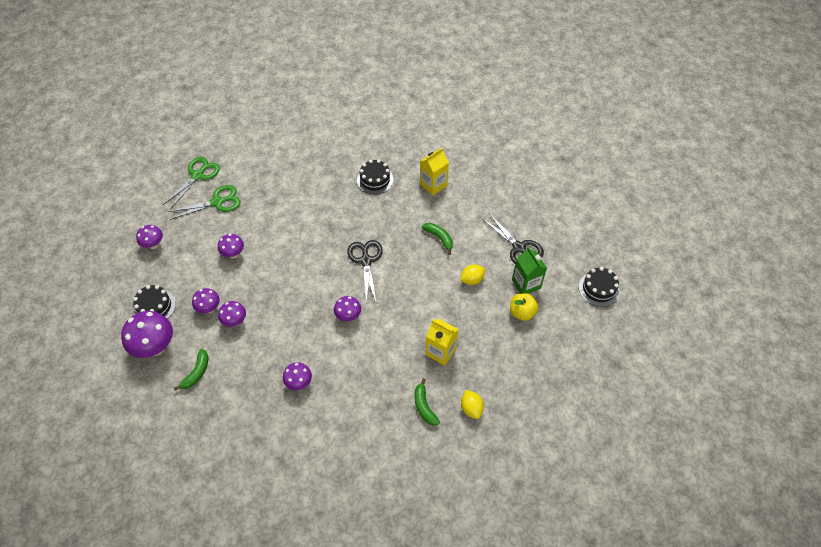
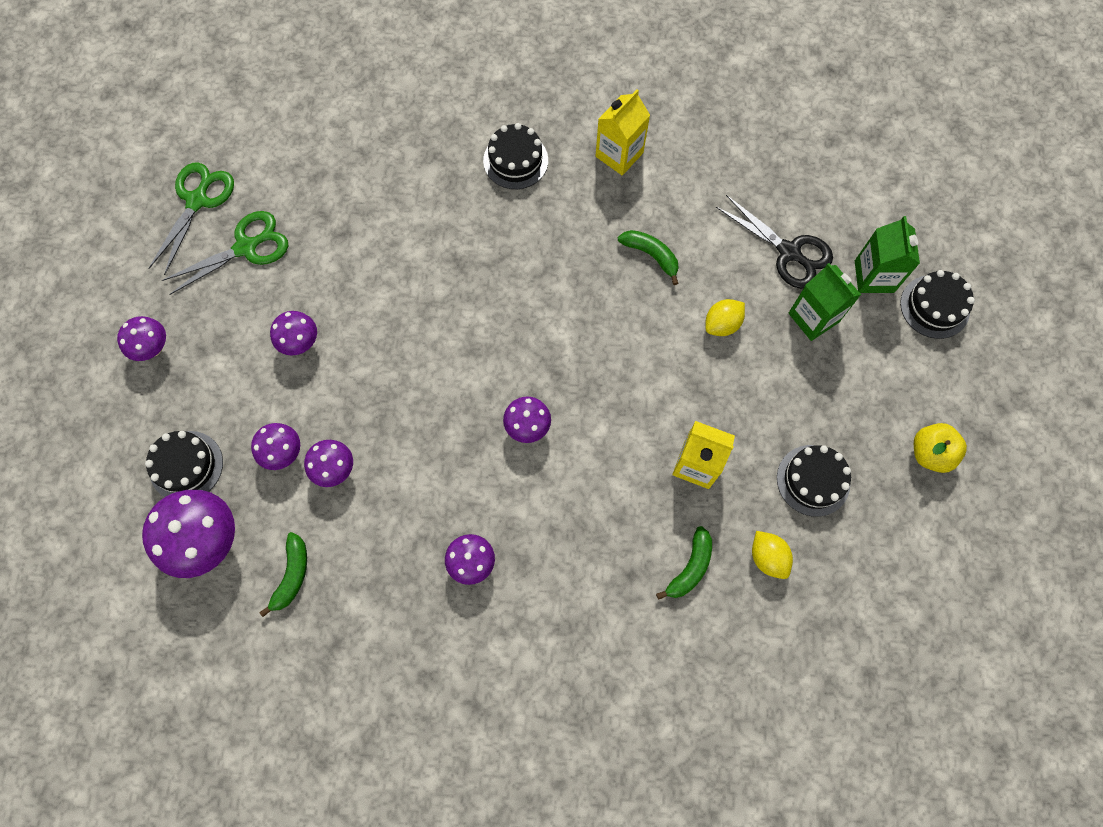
camera: 10 degrees left, 15 degrees up
(366, 261) = (534, 318): black scissors -> none
(424, 406) = (690, 567): green banana -> green banana turned 120 degrees counterclockwise
(507, 371) = (813, 480): none -> black cake
(522, 312) = (817, 371): yellow apple -> yellow apple (930, 453)
(566, 267) = (874, 276): none -> green carton

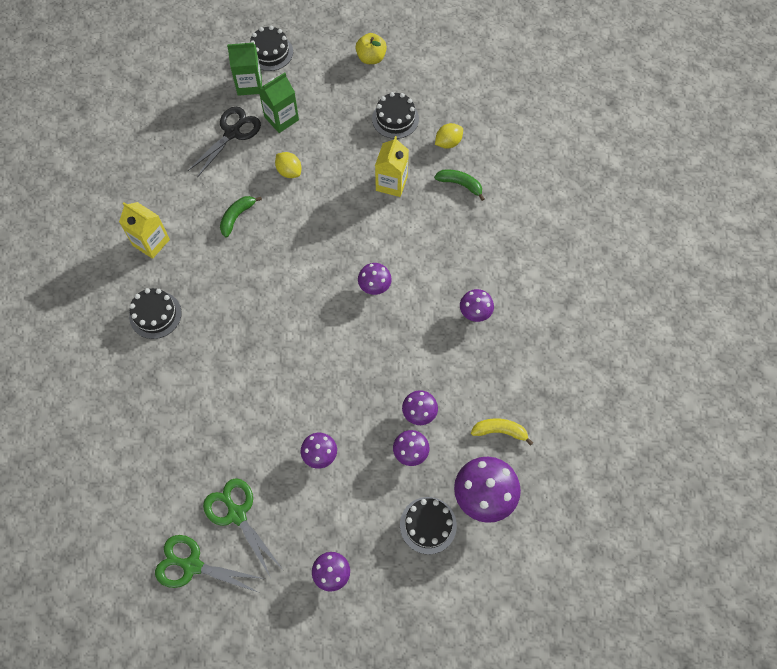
camera: 95 degrees left, 5 degrees down
(292, 575) = (500, 431): green banana -> yellow banana

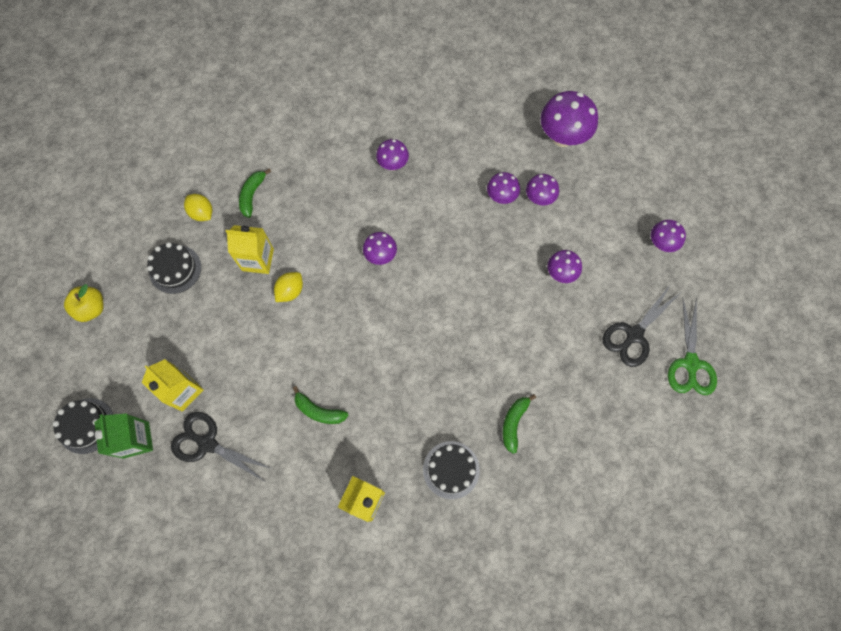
camera: 100 degrees left, 5 degrees up
(181, 376) = (514, 423): none -> green banana
(237, 514) = (634, 335): green scissors -> black scissors
(281, 118) = (183, 391): green carton -> yellow carton
(289, 171) = (254, 367): yellow lemon -> yellow lemon (290, 291)
(428, 525) = (598, 176): black cake -> none
(500, 431) = (502, 131): yellow banana -> none

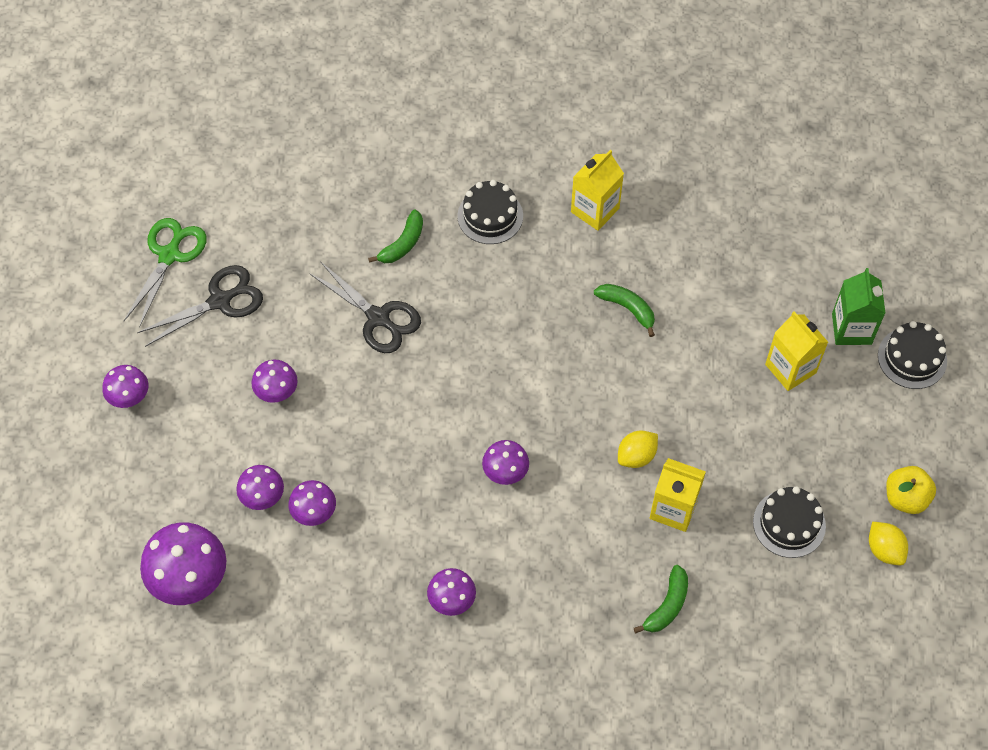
camera: 165 degrees left, 10 degrees down
(202, 213) = (743, 596): yellow lemon -> yellow lemon (884, 550)
(207, 443) = (766, 305): black scissors -> black scissors (378, 318)

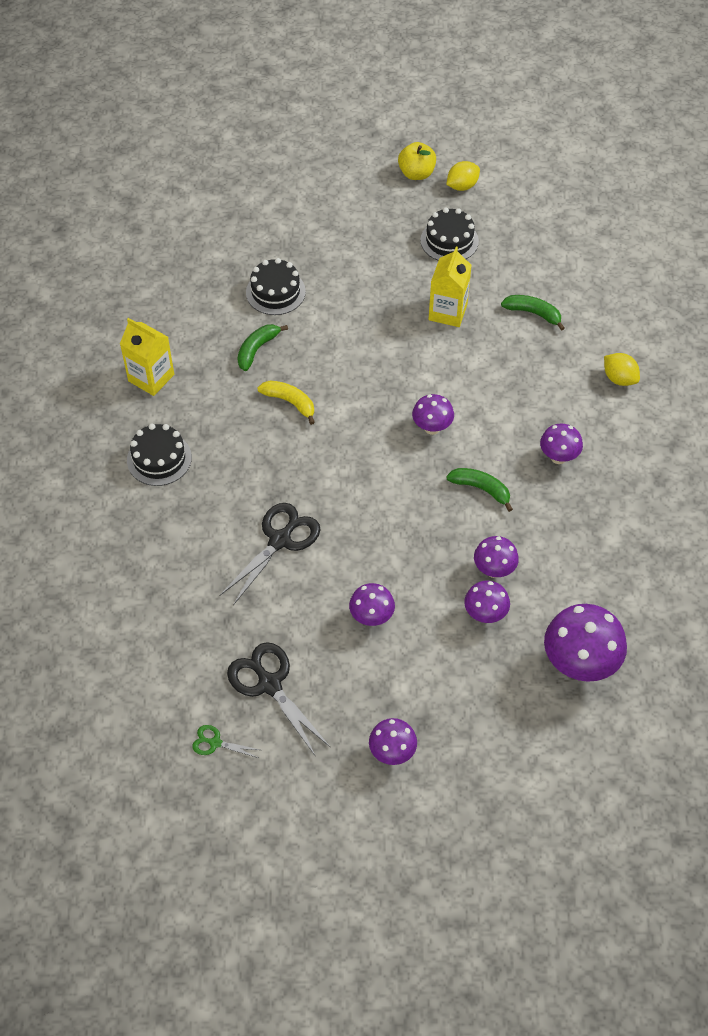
camera: 95 degrees left, 5 degrees down
(169, 255) = (215, 743): green scissors -> green scissors, size x0.50
(402, 244) = (193, 528): green banana -> green banana (481, 489)
(552, 336) = (290, 402): none -> yellow banana
(636, 456) = (403, 338): yellow lemon -> yellow lemon (619, 378)
(790, 368) = (308, 240): yellow carton -> none
(851, 329) = (267, 203): green carton -> none
(912, 358) = (291, 167): black cake -> black cake (275, 292)

